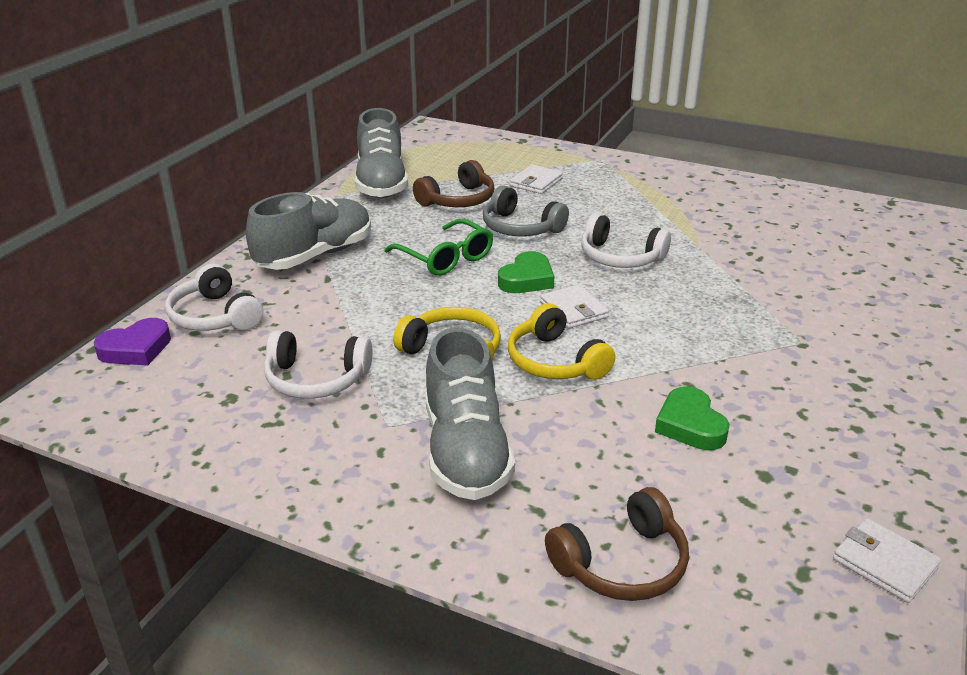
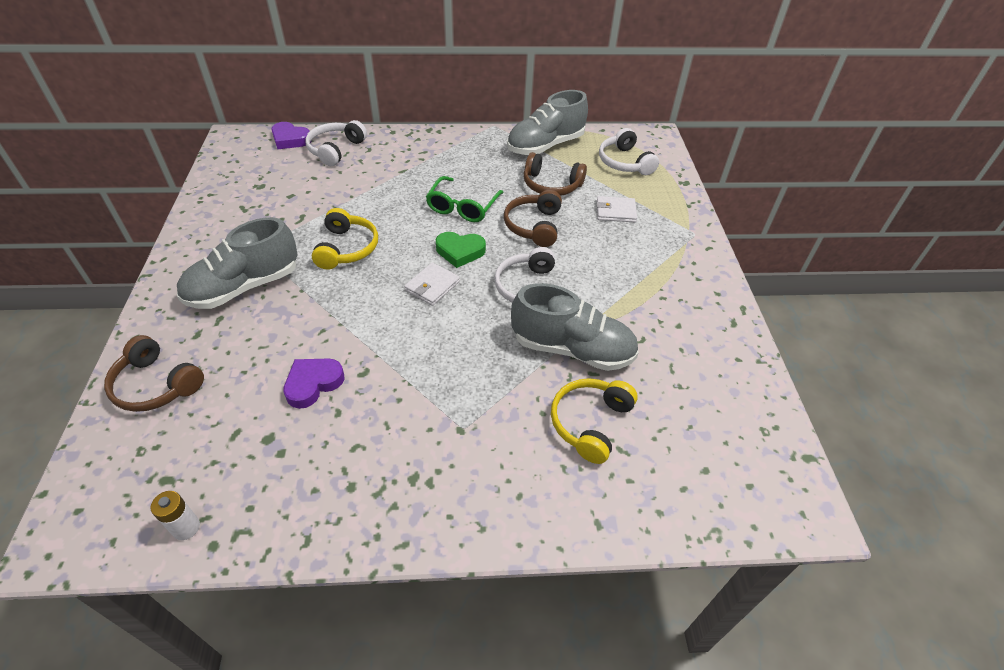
camera: 60 degrees right, 15 degrees up
(315, 255) = (426, 156): grey shoe -> grey shoe (572, 349)
(316, 379) = (291, 207): white headphones -> white headphones (624, 162)
(520, 227) = (534, 226): grey headphones -> brown headphones
(555, 361) = (360, 296): yellow headphones -> yellow headphones (590, 423)
(690, 425) = (313, 384): green heart -> purple heart
(884, 563) = (186, 527): white wallet -> white battery

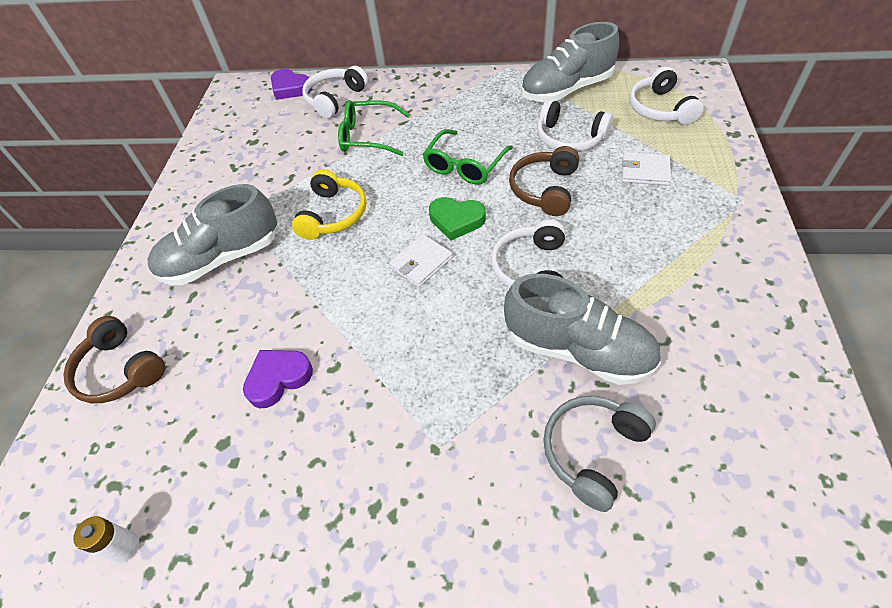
camera: 15 degrees right, 5 degrees up
(371, 182) = (368, 136): none -> green glasses
(551, 185) = (569, 138): brown headphones -> white headphones
(590, 423) = (593, 451): yellow headphones -> grey headphones

